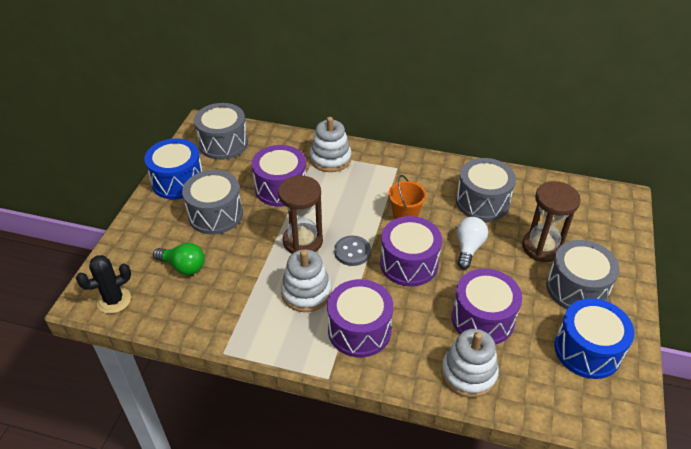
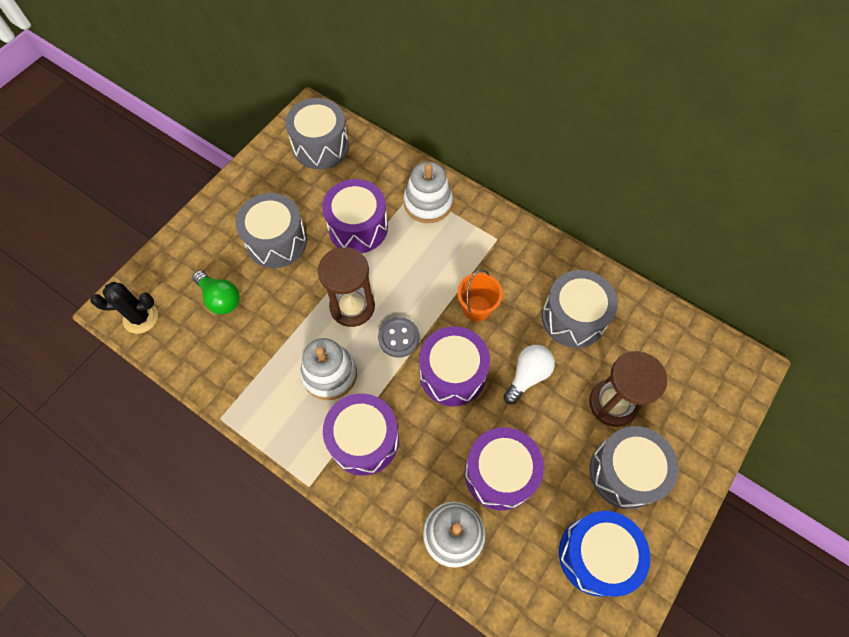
camera: 20 degrees right, 20 degrees up
(178, 181) = (254, 184): blue drum -> none

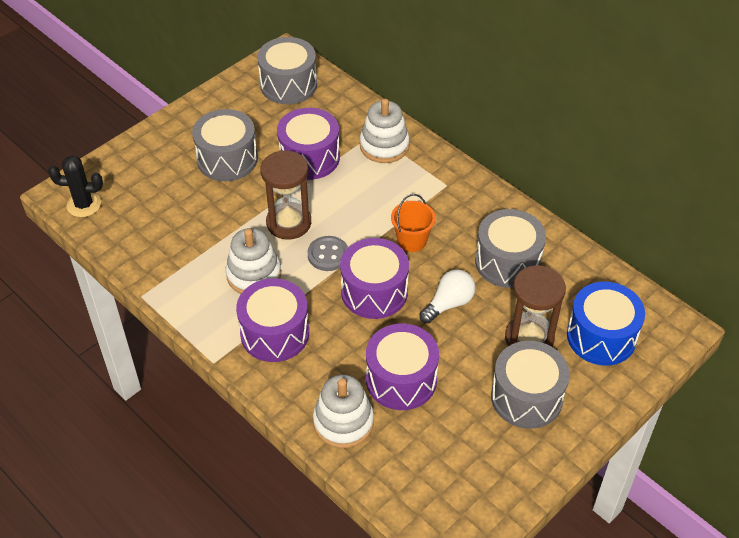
camera: 10 degrees right, 15 degrees down
(220, 298) = (162, 199): green light bulb -> none
(596, 555) = (480, 460): blue drum -> blue drum (601, 336)

